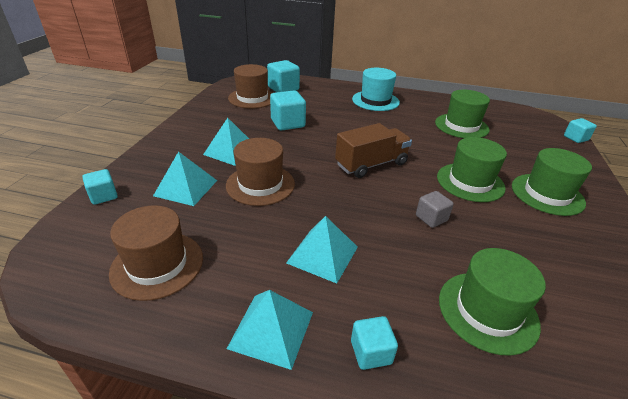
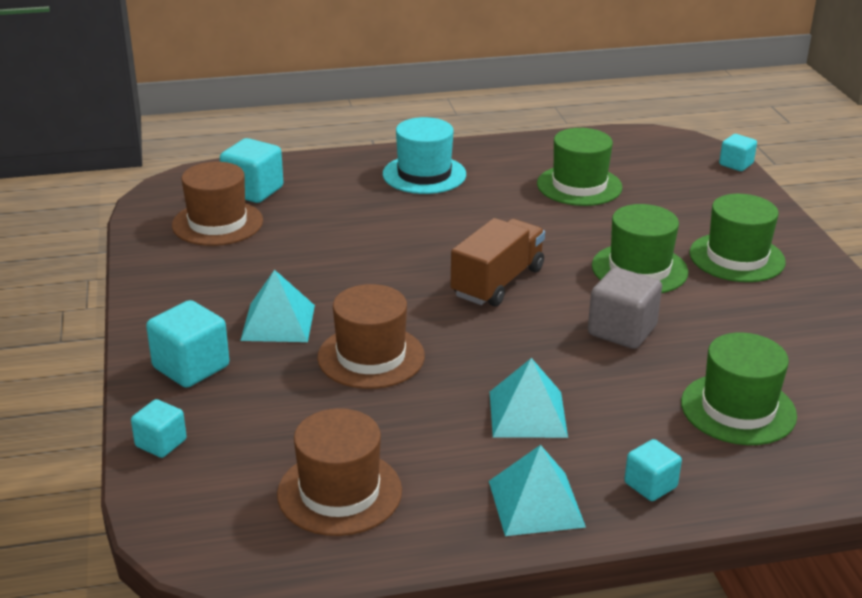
camera: 25 degrees left, 5 degrees down
(185, 188) = (269, 394): turquoise pyramid -> none
(288, 123) = (321, 253): turquoise cube -> turquoise cube (191, 367)
(431, 218) = (622, 331): grey cube -> grey cube, size x1.64

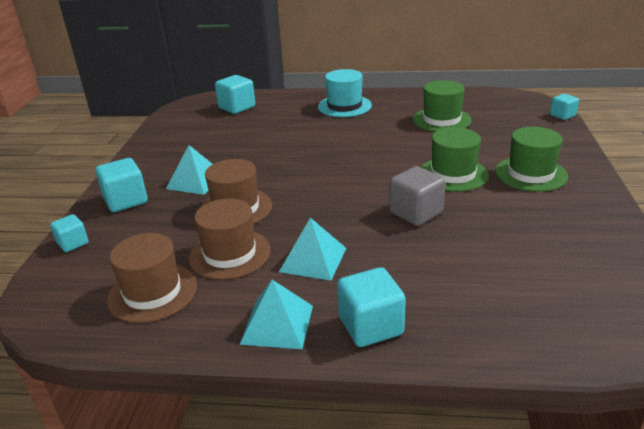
camera: 20 degrees right, 0 degrees up
(217, 223) = (204, 123): brown hat -> brown hat (230, 254)
(498, 282) = (349, 172): brown truck -> none
(650, 485) = (371, 326): turquoise cube -> turquoise cube, size x1.64
(738, 409) = (473, 280): green hat -> none

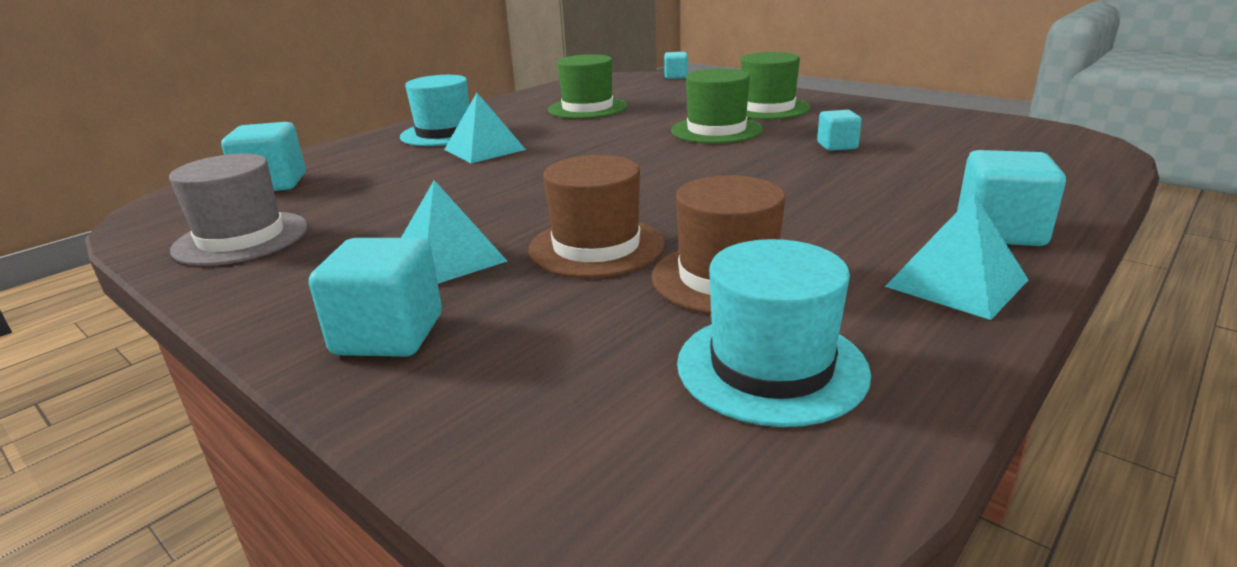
camera: 55 degrees left, 5 degrees down
(73, 243) = (455, 432): turquoise cube -> turquoise cube (837, 146)
(152, 292) = (771, 367): brown hat -> turquoise hat
(180, 132) = (241, 238): none -> grey hat
(313, 259) = (813, 229): turquoise pyramid -> turquoise pyramid (484, 149)
(416, 213) = (774, 160): grey cube -> none

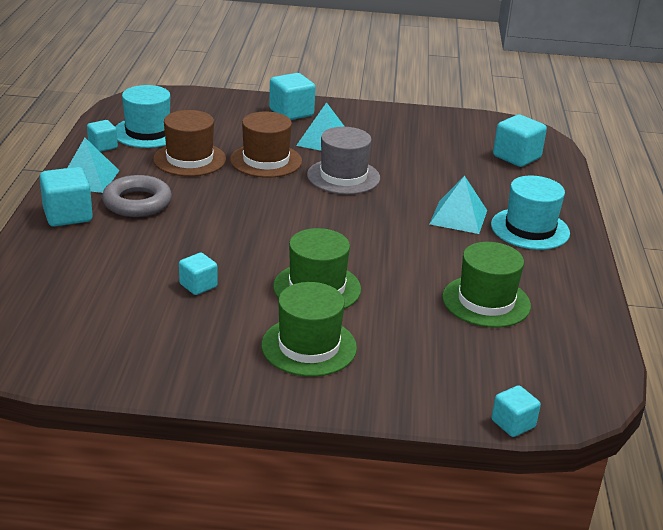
camera: 140 degrees right, 5 degrees up
(241, 238) = (440, 128): grey hat -> grey hat (343, 176)
(871, 228) = (137, 202): none -> grey ring
(907, 353) = (103, 146): none -> turquoise cube

